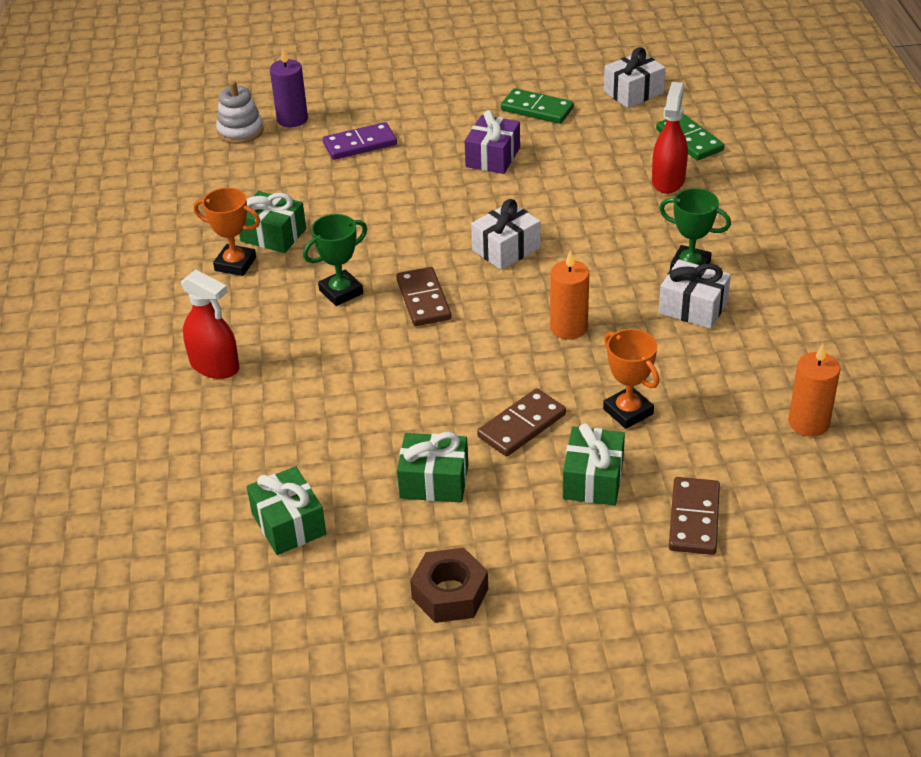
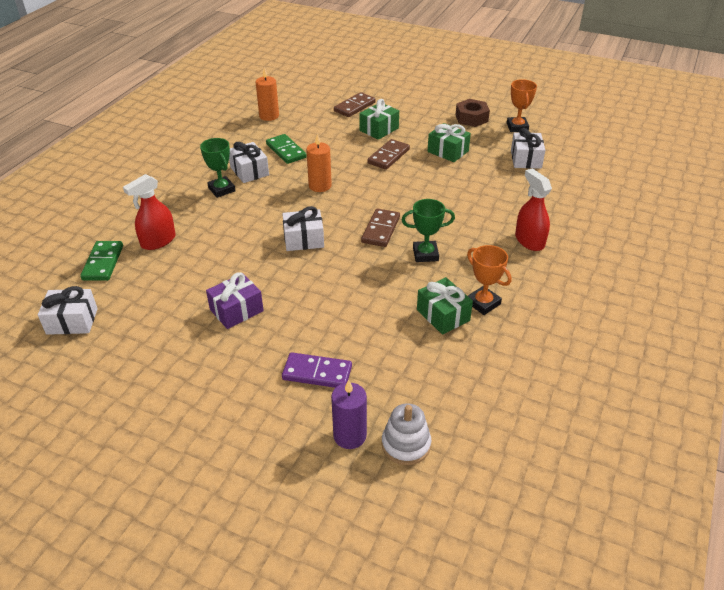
camera: 150 degrees left, 0 degrees up
(288, 524) = (526, 159): green gift -> white gift
(521, 425) = (388, 156): brown domino -> brown domino turned 45 degrees counterclockwise
(537, 109) = (155, 340): green domino -> green domino (286, 151)
(628, 411) = (336, 144): orange trophy -> orange trophy (517, 127)

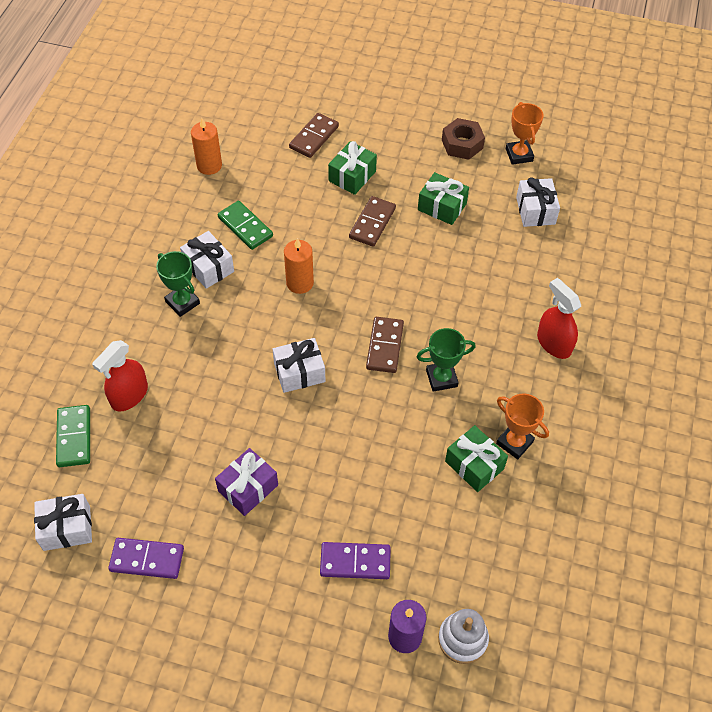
camera: 10 degrees left, 15 degrees up
(131, 350) = (147, 559): none -> purple domino

